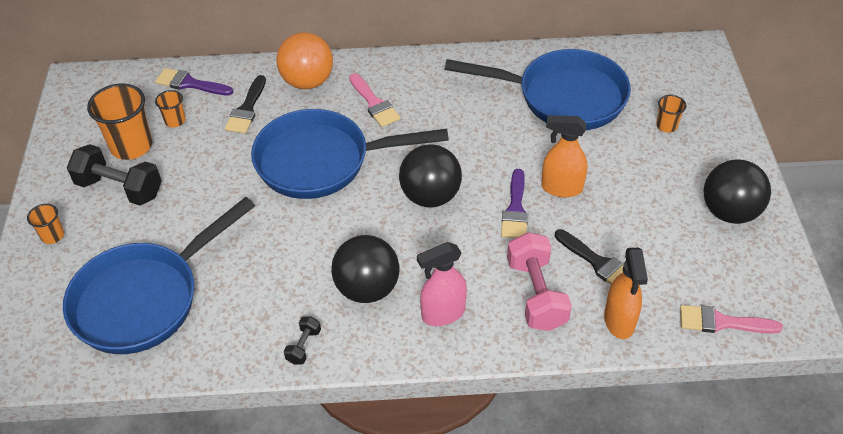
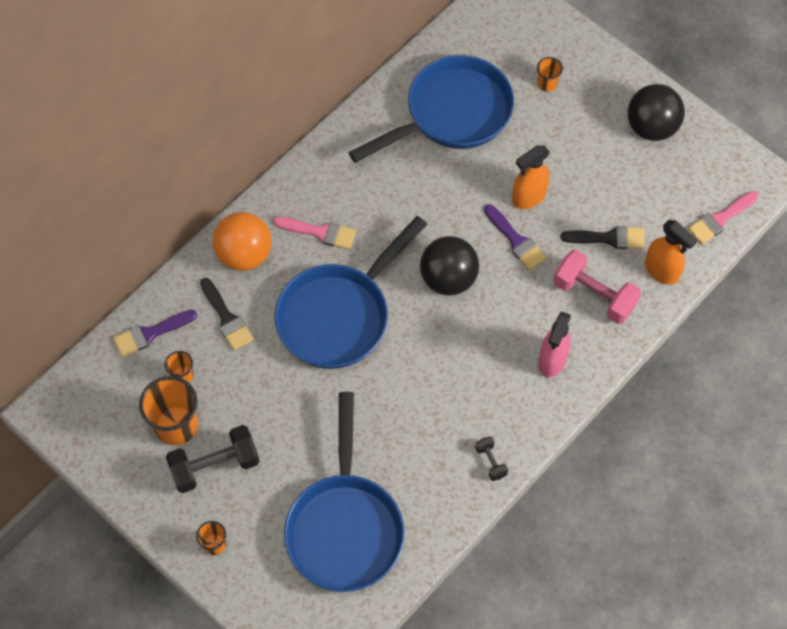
camera: 45 degrees left, 15 degrees up
(367, 288) = (484, 385): black ball -> none

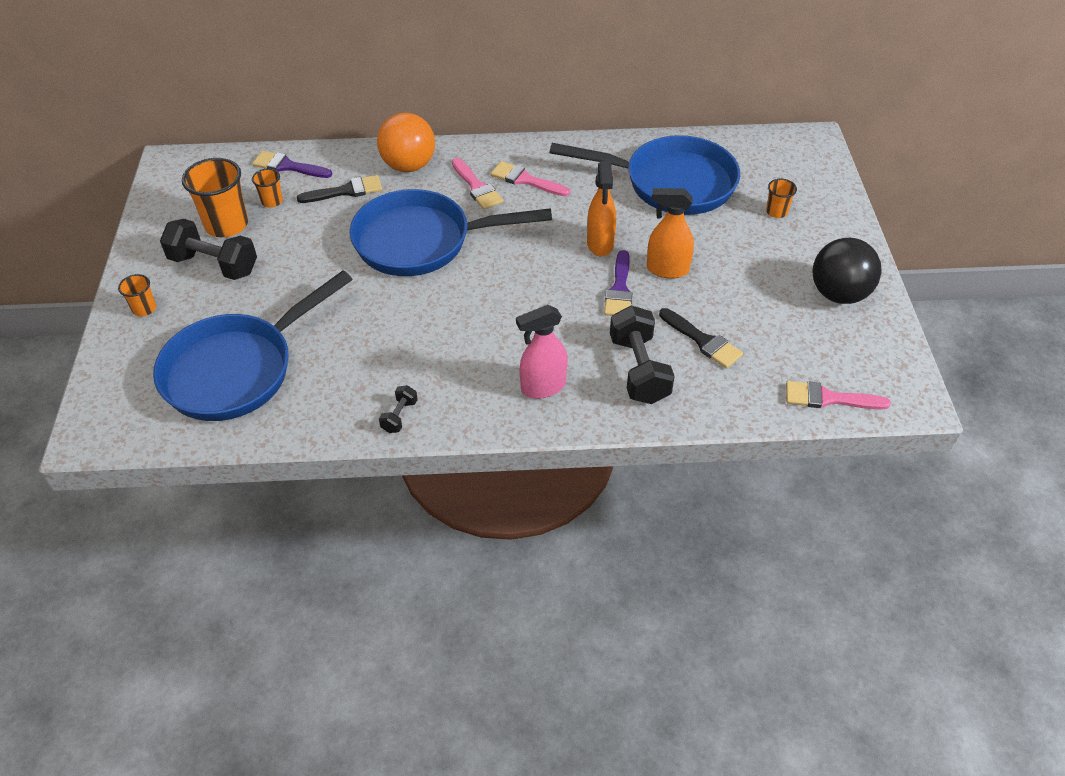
camera: 45 degrees right, 15 degrees down
(227, 318) = (346, 191): black brush -> black brush turned 120 degrees counterclockwise
(347, 196) = (525, 180): none -> pink brush
(448, 278) = (532, 276): black ball -> none
(594, 295) = (639, 370): pink dumbbell -> black dumbbell
(662, 271) = (723, 396): orange spray bottle -> orange spray bottle (600, 244)

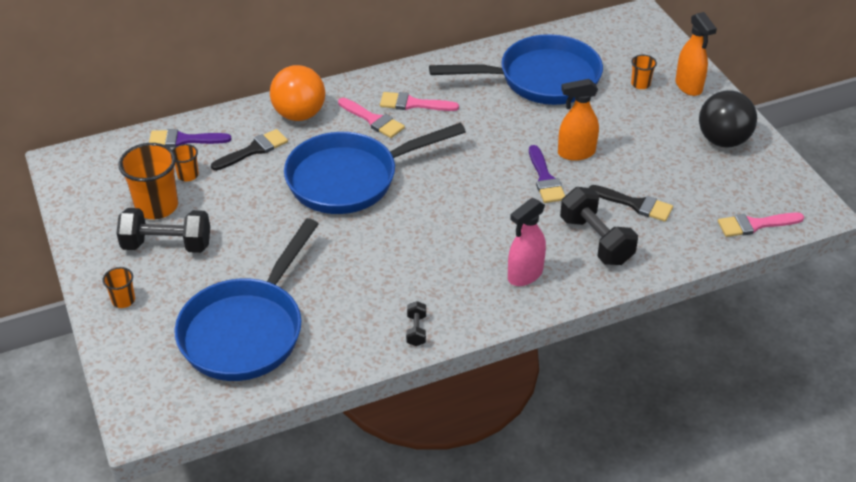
camera: 20 degrees left, 5 degrees down
(600, 244) = (508, 145): orange spray bottle -> orange spray bottle (688, 86)

